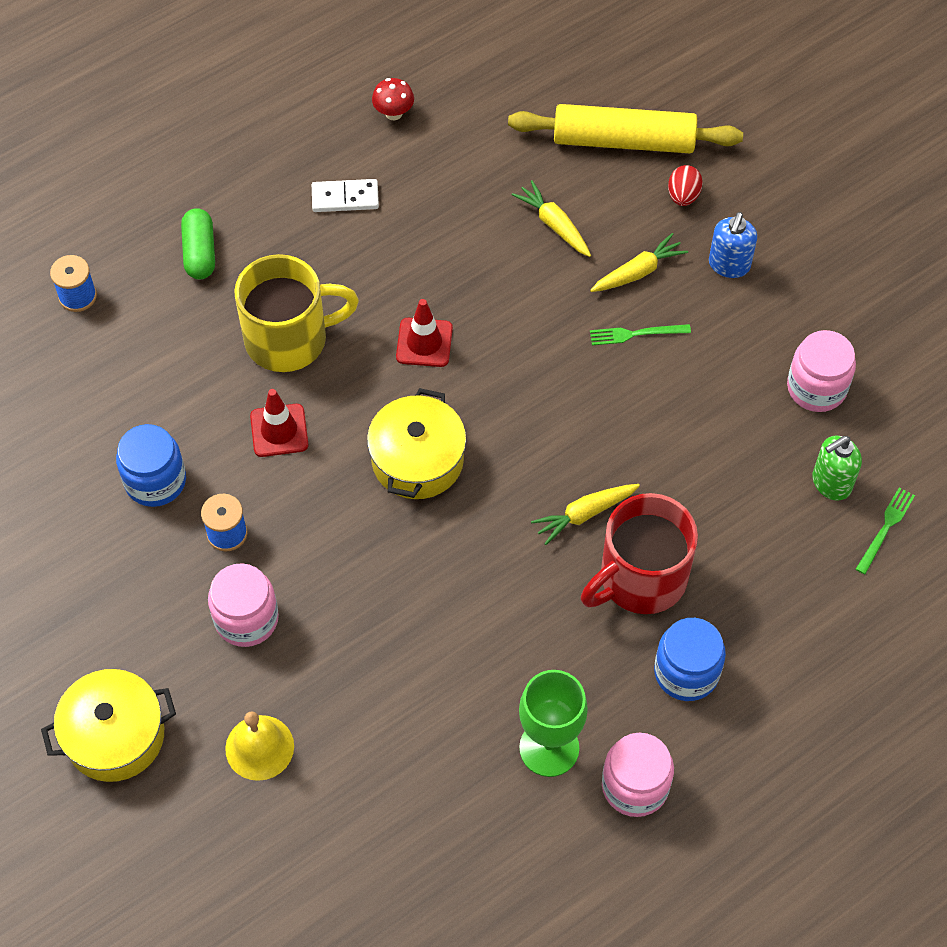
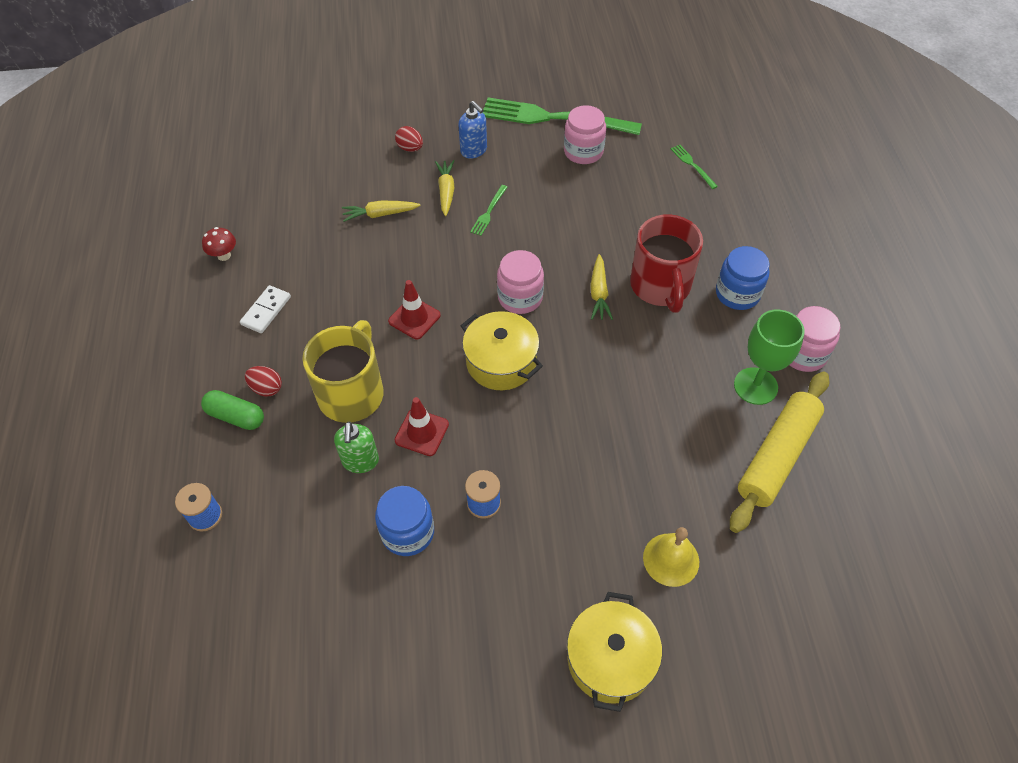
camera: 60 degrees left, 5 degrees down
(246, 618) = (561, 521): pink jar -> pink jar (520, 297)
(248, 258) = (266, 388): none -> red egg
(623, 141) = (348, 156): yellow rolling pin -> yellow rolling pin (777, 456)
(831, 483) = (649, 174): green soap dispenser -> green soap dispenser (360, 461)
(855, 325) = (554, 118): none -> green fork

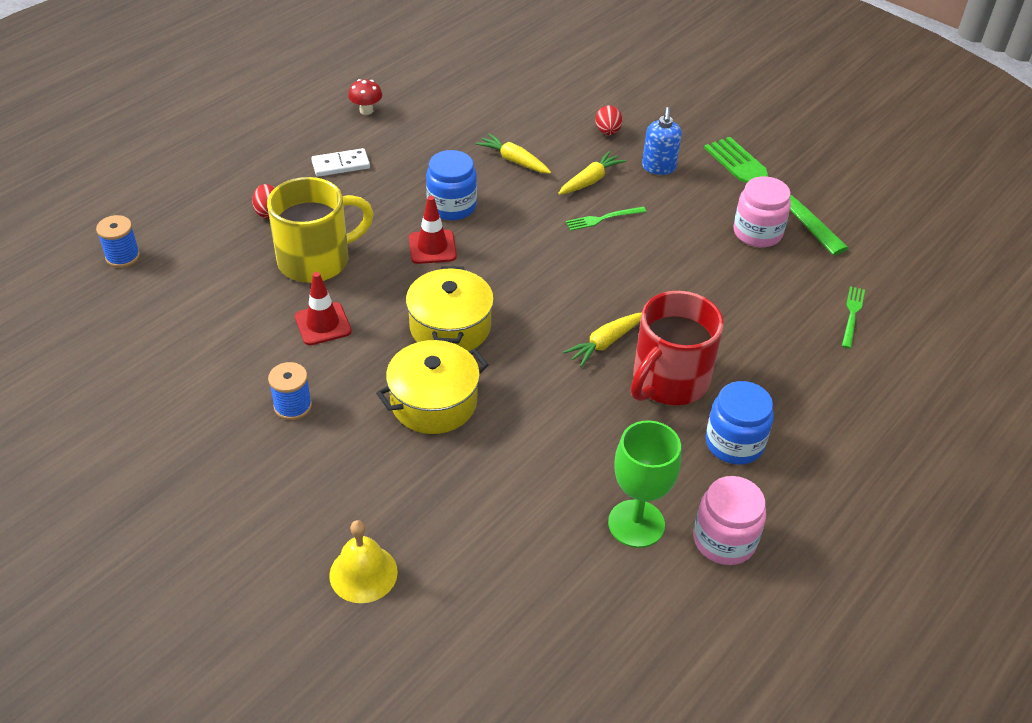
camera: 45 degrees right, 10 degrees down
(236, 416) = (226, 214): green capsule -> none
(360, 461) = (256, 307): green soap dispenser -> none
(407, 532) = (217, 377): blue jar -> blue jar (451, 206)
(520, 297) = (534, 296): pink jar -> none
(610, 659) = (216, 590): yellow pot -> yellow pot (434, 402)
(777, 456) = (570, 590): yellow rolling pin -> none

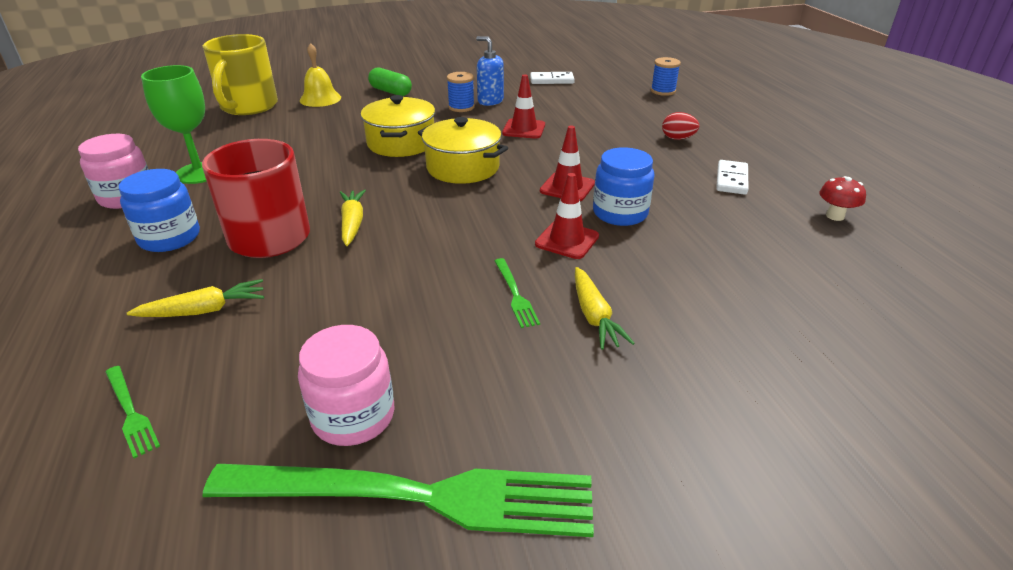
camera: 125 degrees right, 10 degrees down
(135, 365) = (551, 80): none -> white domino
(284, 509) = (391, 92): none -> green capsule
(316, 260) = (598, 142): yellow mug -> yellow mug (248, 106)
(514, 161) = (676, 275): yellow carrot -> yellow carrot (204, 310)
(516, 219) = (567, 240): none -> red traffic cone
(603, 218) = (515, 294): green fork -> green fork turned 150 degrees clockwise
(607, 132) = (699, 383): red egg -> none
(658, 167) = (575, 393): blue soap dispenser -> blue soap dispenser (490, 101)

